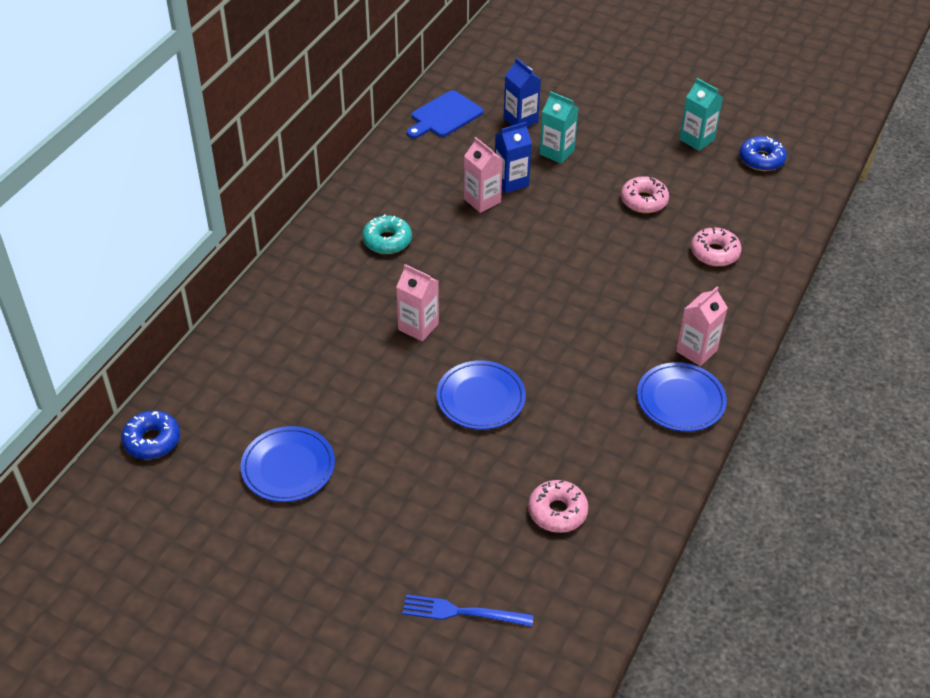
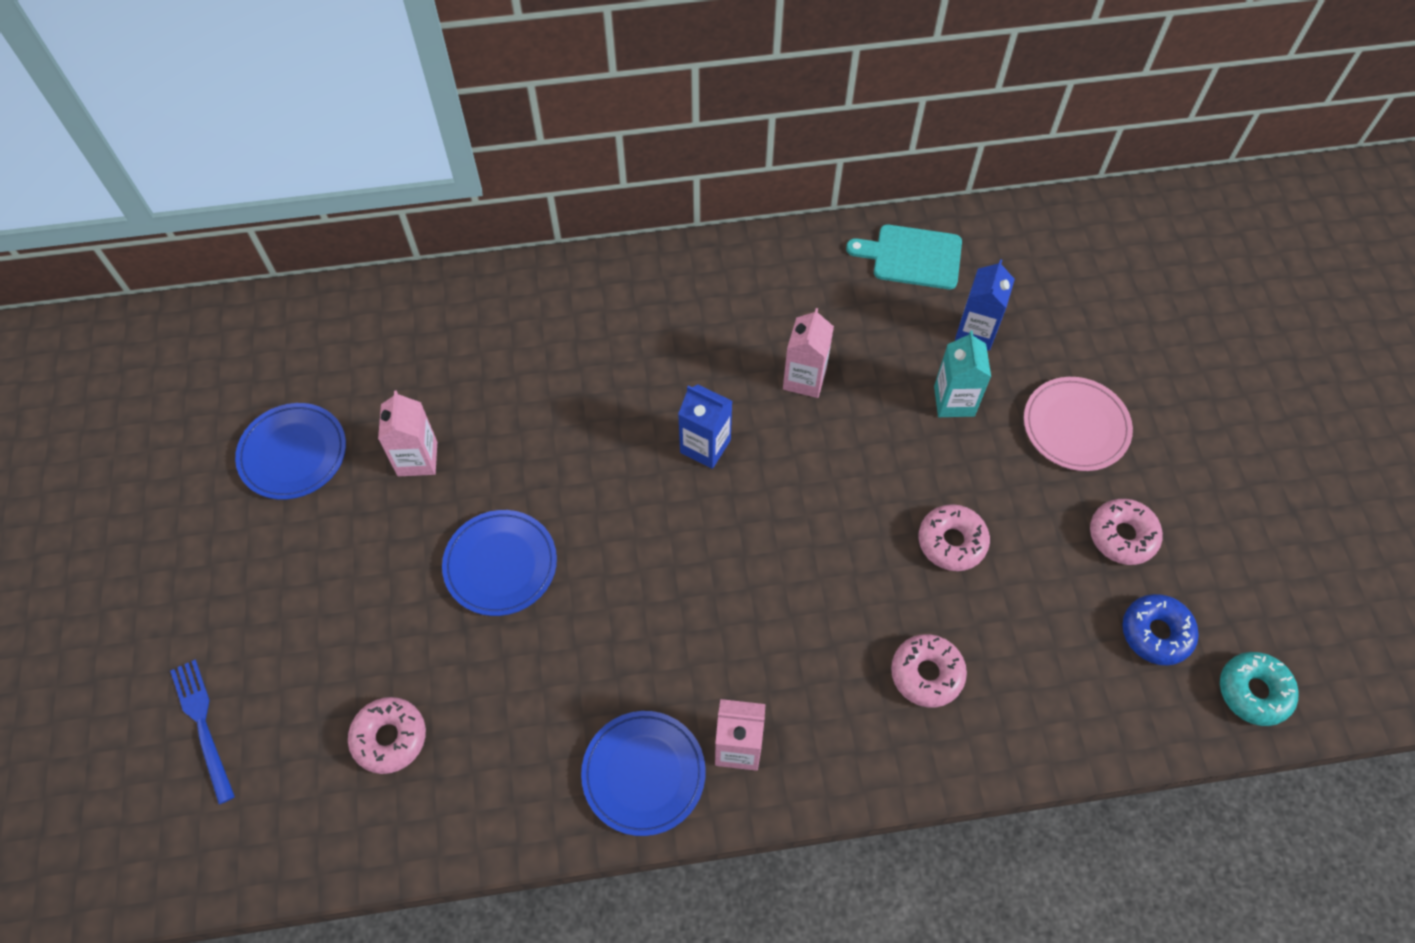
camera: 55 degrees right, 15 degrees up
(152, 440) = (255, 325): blue donut -> none
(387, 241) = (666, 333): turquoise donut -> turquoise donut (1253, 692)
(418, 326) = (561, 442): pink carton -> pink carton (417, 459)
(444, 116) = (912, 257): blue cutting board -> turquoise cutting board
(511, 182) = (860, 387): blue carton -> blue carton (705, 446)
(617, 119) = (1075, 426): none -> pink plate
(696, 139) = (1122, 536): turquoise carton -> pink donut

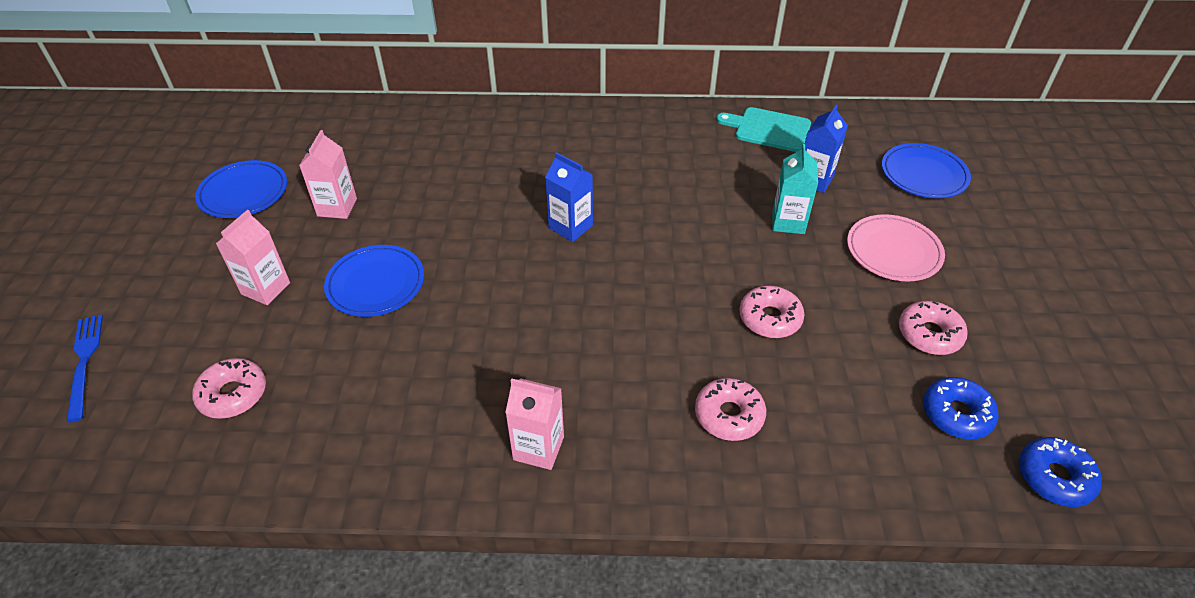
camera: 10 degrees right, 15 degrees down
(643, 774) = (445, 456): blue plate -> blue plate (923, 174)
(804, 379) = (664, 193): pink carton -> pink carton (265, 288)
(1253, 692) = (1054, 477): turquoise donut -> blue donut

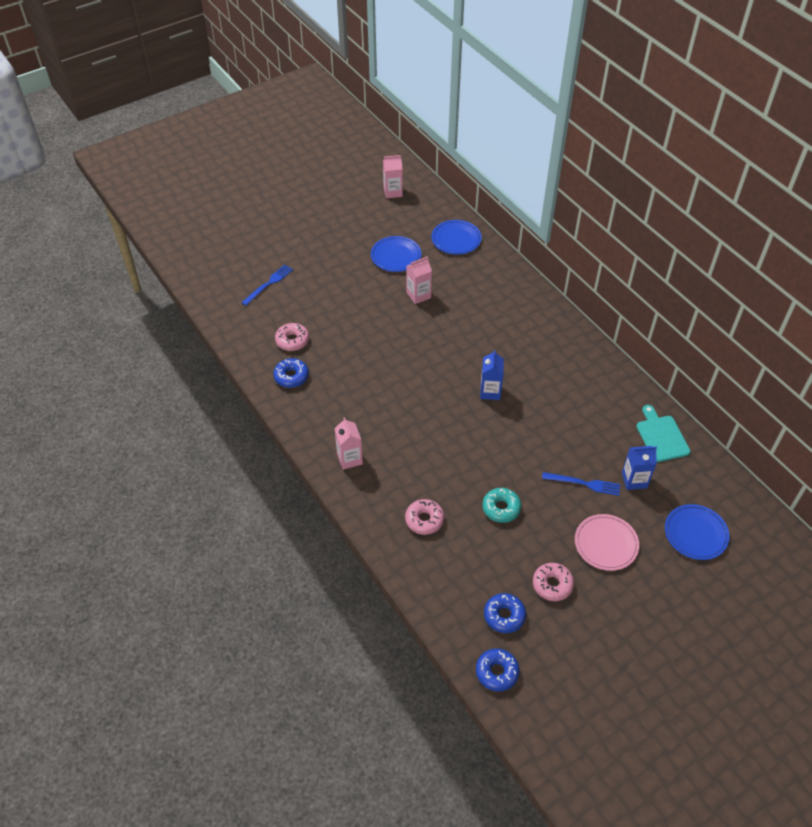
camera: 55 degrees right, 5 degrees up
(265, 288) = (350, 308): pink carton -> pink carton (393, 192)
(300, 437) = (291, 376): none -> blue donut
(376, 284) = (386, 343): blue plate -> blue plate (456, 239)
(770, 318) = (501, 508): pink donut -> turquoise donut
(788, 222) = (584, 483): turquoise carton -> blue fork

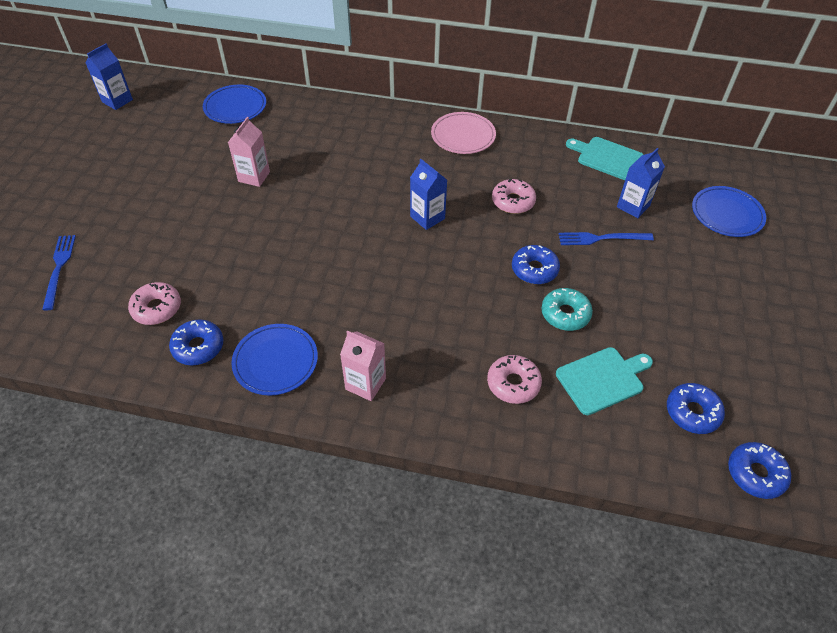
camera: 45 degrees left, 0 degrees up
(393, 192) = (117, 101): pink carton -> blue carton
(396, 256) = (187, 155): blue plate -> blue plate (275, 361)
(476, 558) = (602, 379): none -> turquoise cutting board
(516, 470) = (534, 269): none -> blue donut
(552, 584) = (690, 347): pink donut -> pink donut (513, 201)
(584, 483) = (601, 238): blue fork -> blue fork turned 150 degrees counterclockwise
(606, 544) = (681, 275): pink plate -> pink plate (463, 136)

